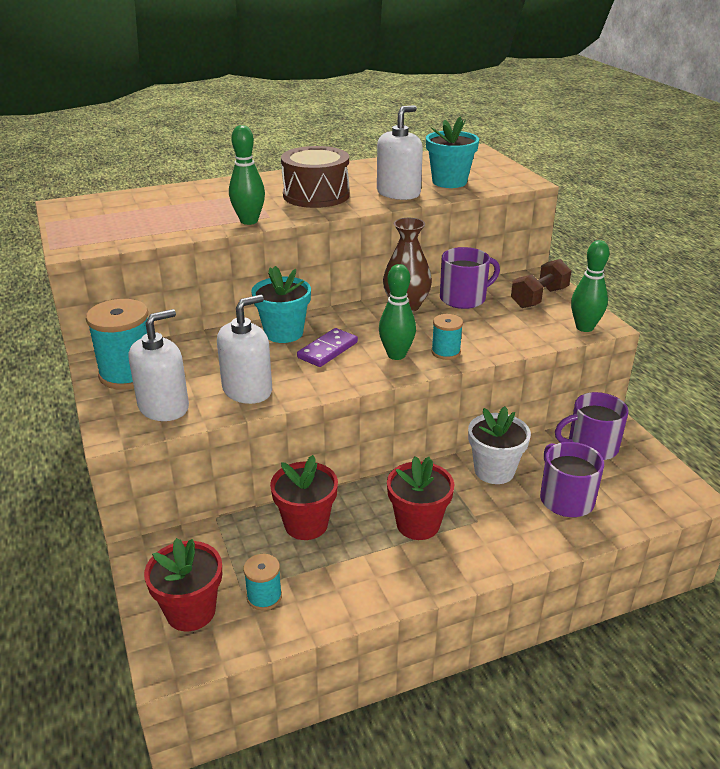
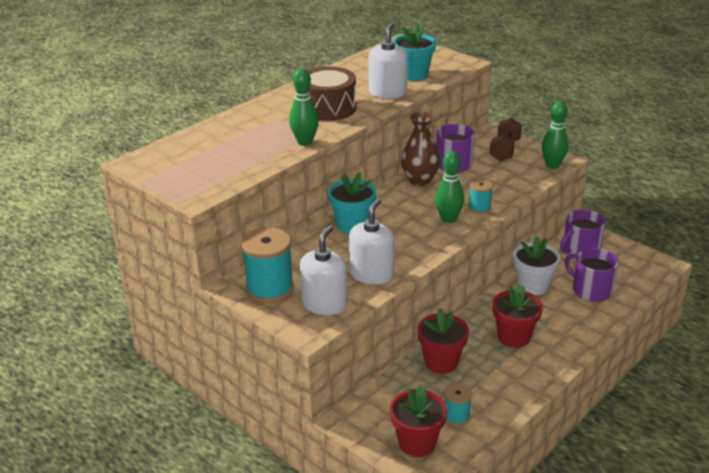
camera: 25 degrees left, 0 degrees up
(328, 350) = (398, 229): purple domino -> none

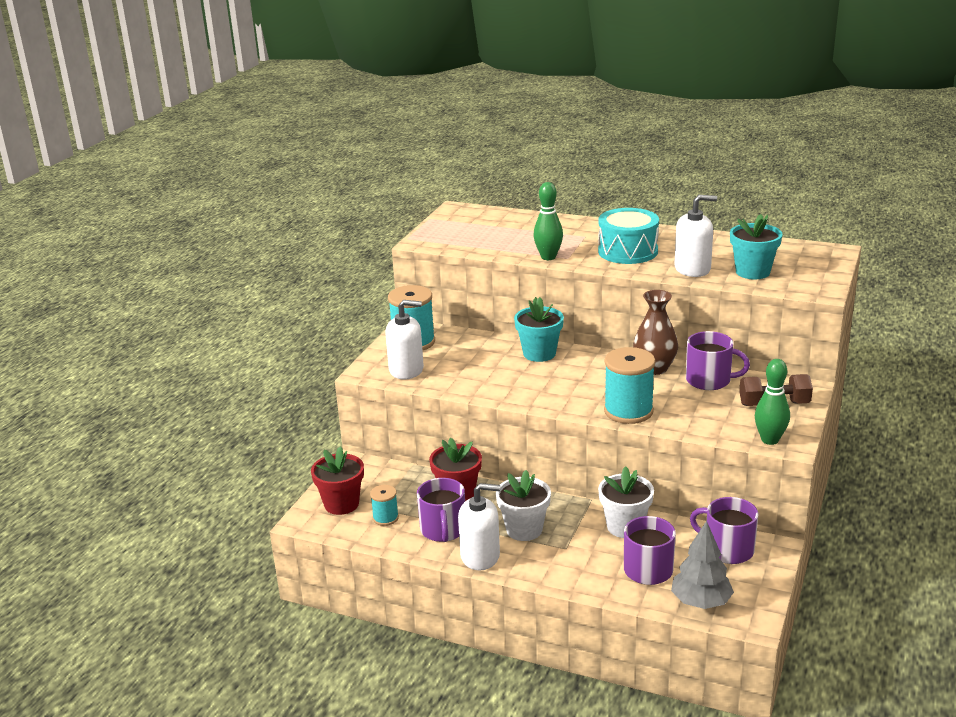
camera: 70 degrees right, 5 degrees down
(328, 108) = (628, 251): brown drum -> turquoise drum
(371, 274) = (464, 380): white soap dispenser -> white soap dispenser (480, 556)
(448, 219) = (590, 398): green bowling pin -> none
(479, 208) = (628, 411): turquoise spool -> turquoise spool, size x1.88
(493, 383) = (443, 530): none -> purple mug
(514, 337) = (524, 529): red flower pot -> white flower pot
(637, 279) = (700, 602): none -> grey tree

